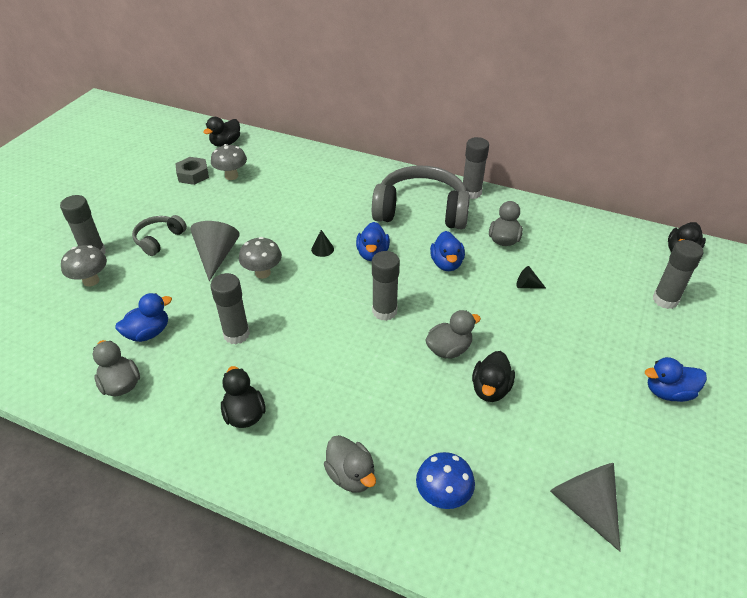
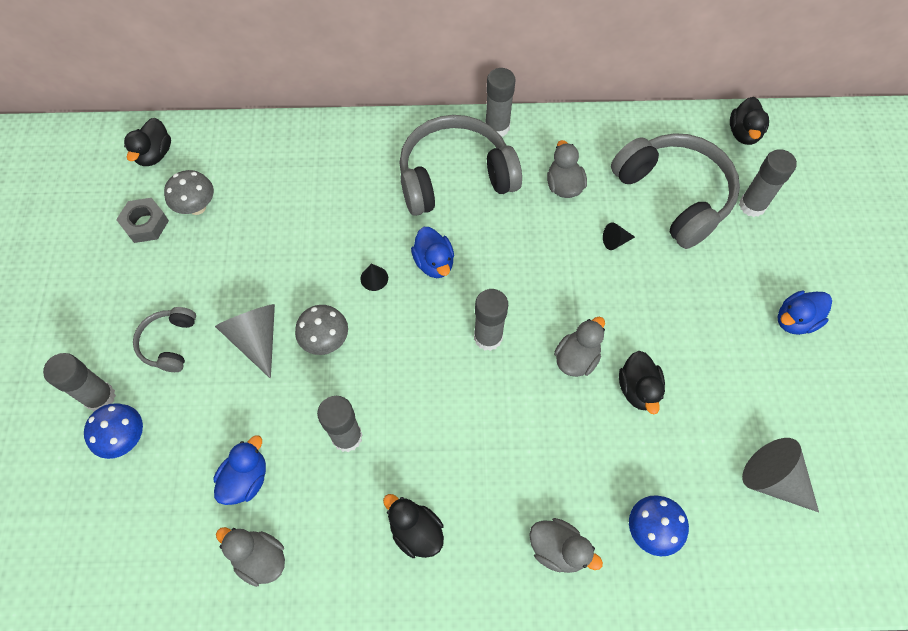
camera: 25 degrees left, 20 degrees up
(91, 281) = (126, 438): grey mushroom -> blue mushroom
(446, 264) = (520, 244): blue duck -> none
(595, 273) = (673, 196): none -> grey headphones

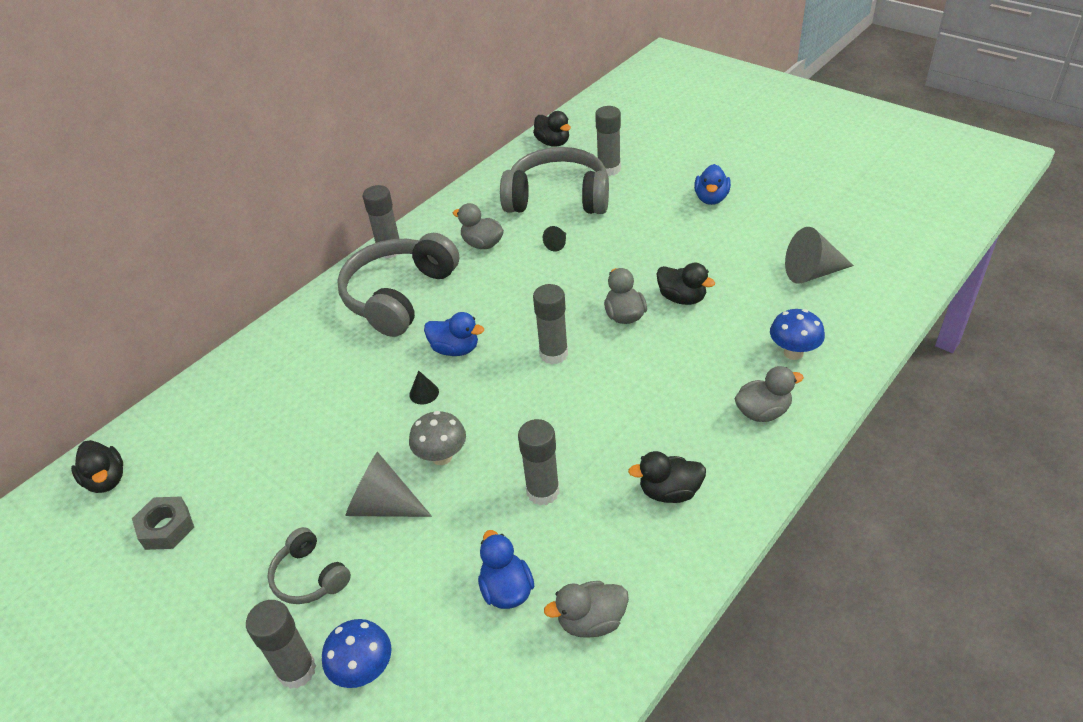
camera: 45 degrees left, 20 degrees down
(197, 207) = (203, 477): grey mushroom -> none

